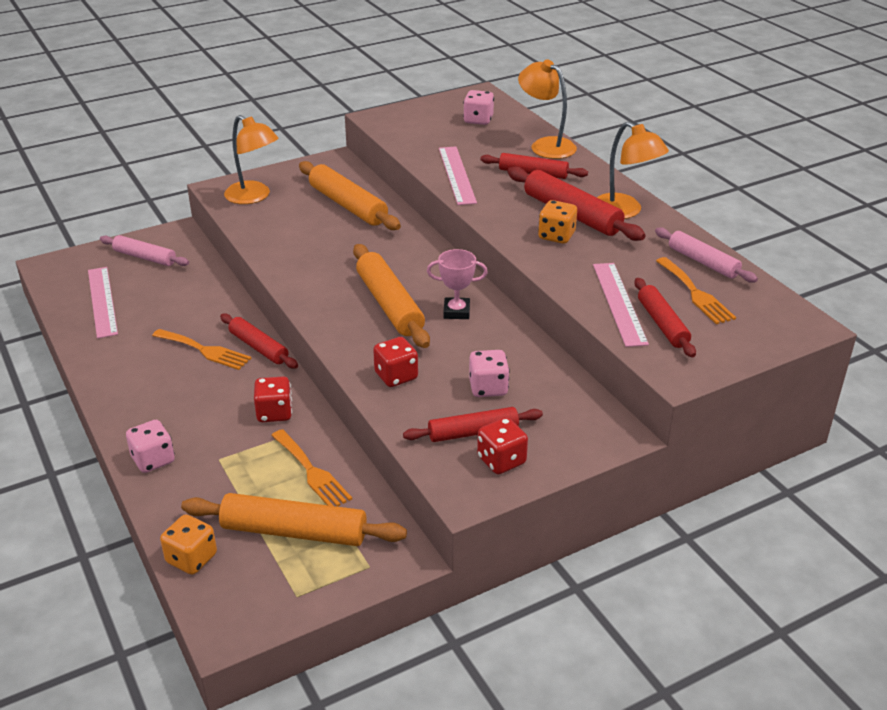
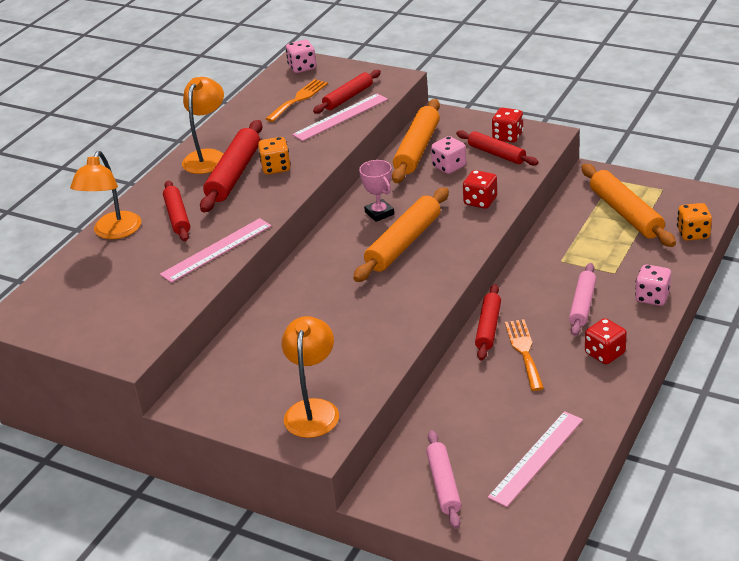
camera: 120 degrees left, 0 degrees up
(274, 413) = (545, 277): red dice -> red dice (604, 353)
(312, 472) = (575, 233): orange fork -> none
(348, 205) = (273, 342): orange rolling pin -> orange rolling pin (417, 149)
(478, 120) = (84, 290): pink dice -> pink dice (302, 67)
(703, 262) = (254, 108): pink rolling pin -> pink rolling pin (582, 305)

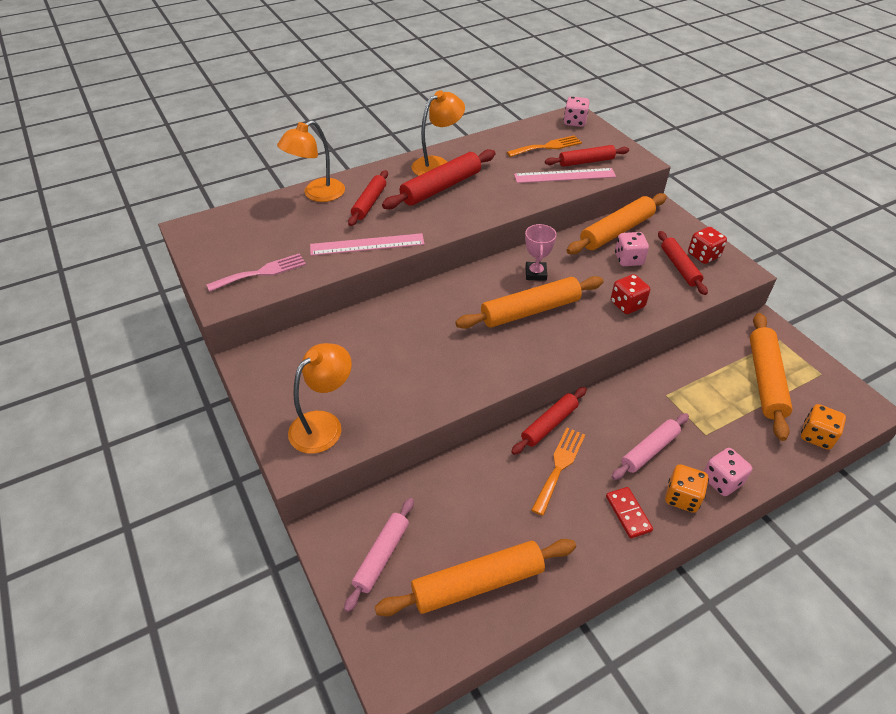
camera: 30 degrees right, 10 degrees up
(139, 317) = (262, 272): none -> pink fork
(276, 168) = (475, 196): orange dice -> orange dice (682, 497)
(536, 458) = (478, 583): pink ruler -> orange rolling pin
(604, 353) = (628, 513): red dice -> red domino

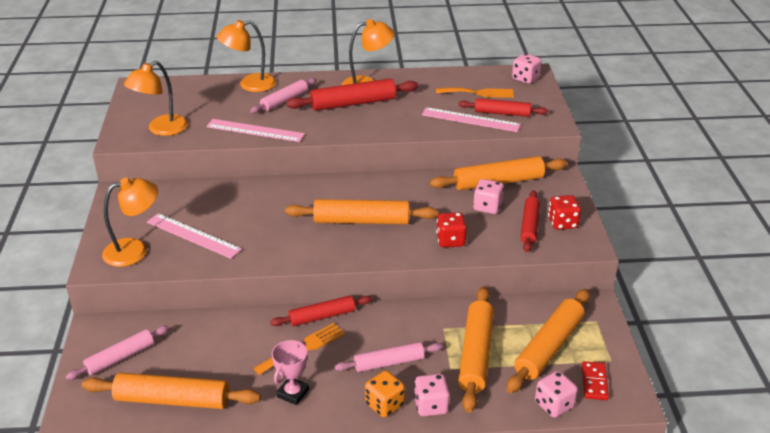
camera: 25 degrees right, 10 degrees down
(262, 272) = (161, 129): pink fork -> orange lamp
(369, 203) = (284, 101): red rolling pin -> pink rolling pin
(375, 384) = (193, 235): none -> pink ruler
(535, 273) = (393, 195): pink trophy -> pink trophy (293, 393)
(628, 513) = (329, 399): red domino -> red domino (594, 382)
(714, 411) = (476, 354): none -> orange rolling pin
(816, 436) = (554, 405): orange dice -> pink dice

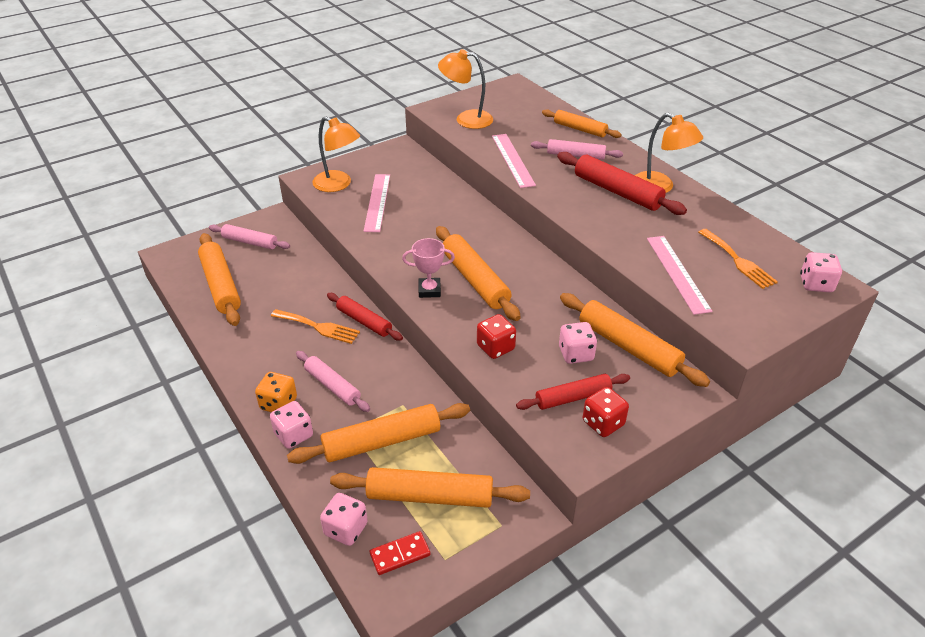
camera: 60 degrees right, 5 degrees up
(250, 84) = (580, 129): orange lamp -> orange rolling pin
(293, 393) = (262, 343): pink trophy -> pink trophy (429, 290)
(502, 113) = (718, 291): red rolling pin -> none

